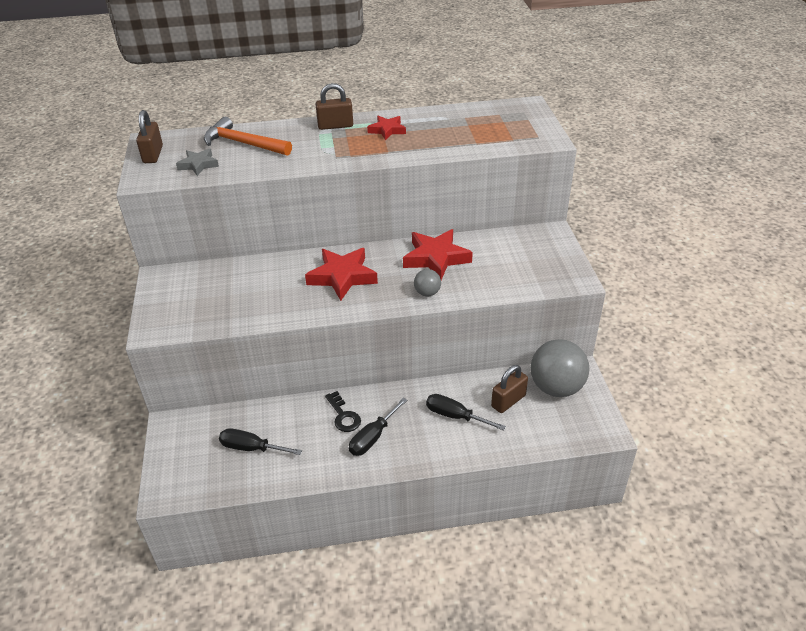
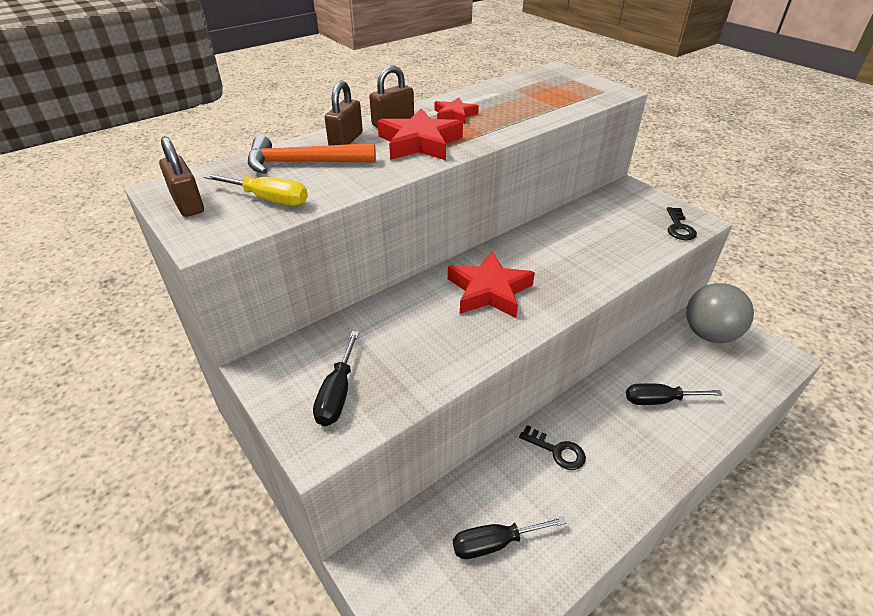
camera: 30 degrees left, 0 degrees up
(198, 165) = (269, 199): grey star -> yellow screwdriver
(373, 437) = (609, 461): black screwdriver -> black screwdriver (337, 394)
(427, 293) = (591, 278): grey ball -> none
(436, 258) = (560, 241): red star -> red star (419, 143)
(508, 401) = (686, 364): brown padlock -> brown padlock (346, 140)
(550, 279) = (679, 227): none -> black key

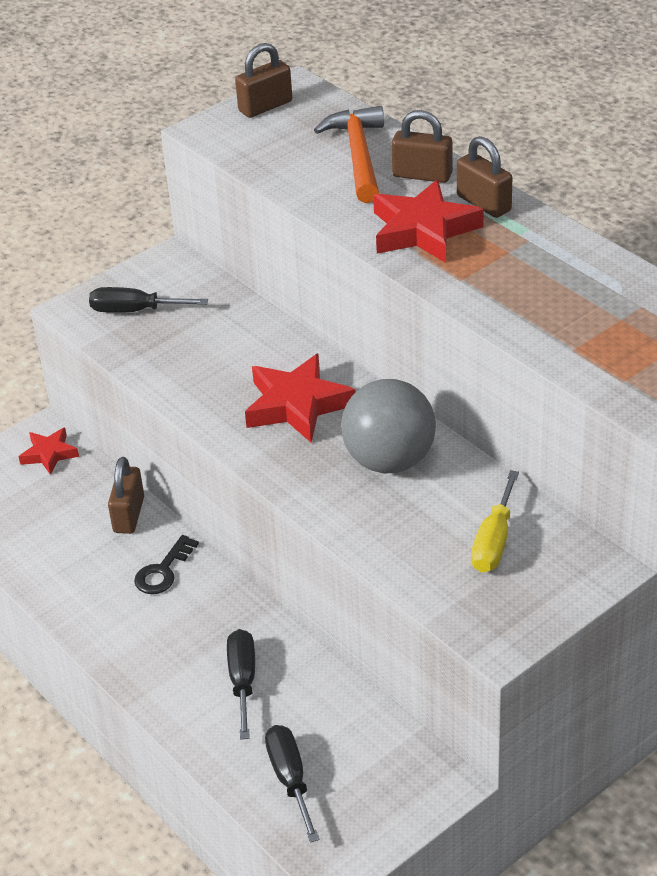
camera: 90 degrees right, 0 degrees up
(269, 199) = (275, 149): yellow screwdriver -> yellow screwdriver (494, 541)
(454, 115) = (520, 252): red star -> red star (49, 454)
(491, 478) = (129, 515): none -> brown padlock
(494, 543) = (54, 518): black screwdriver -> black screwdriver (290, 779)
(679, 227) = (474, 612): black key -> none
(709, 334) = (386, 770): grey ball -> grey ball (389, 460)

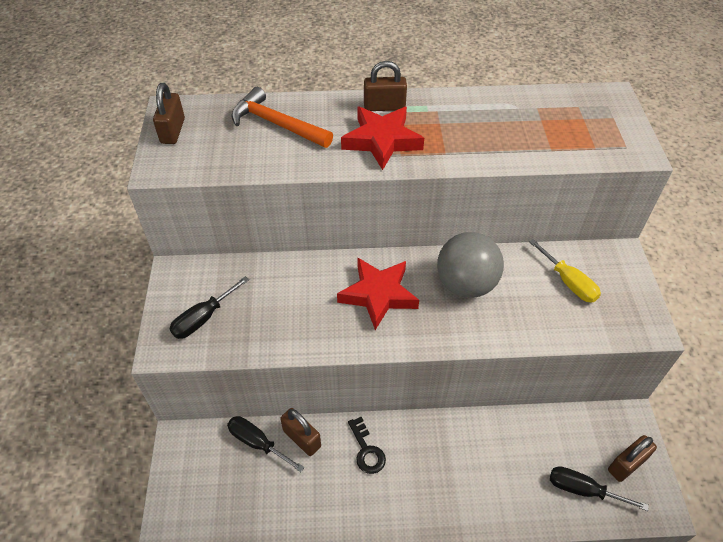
camera: 55 degrees left, 10 degrees up
(49, 454) = (203, 448): red star -> none
(243, 681) = (490, 465): black screwdriver -> black screwdriver (257, 443)
(422, 175) = (329, 112): brown padlock -> brown padlock (626, 464)

